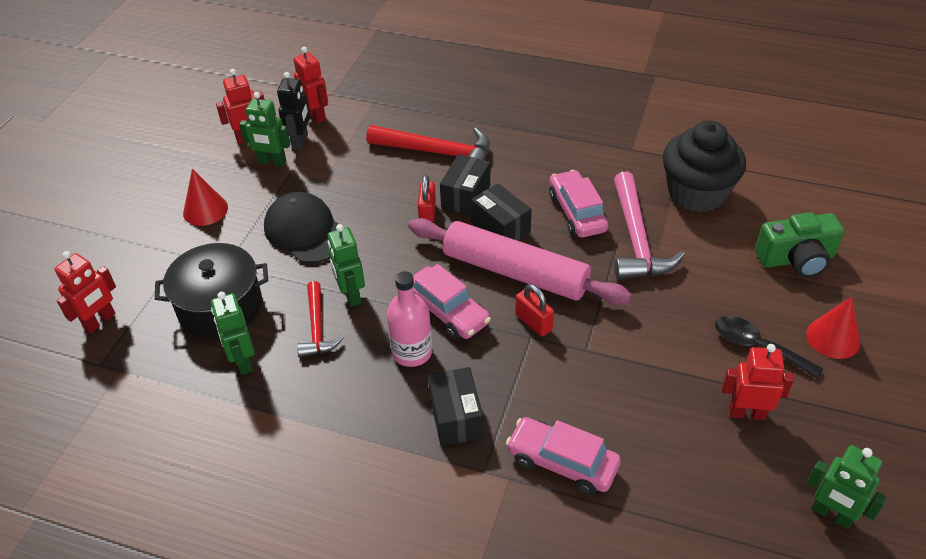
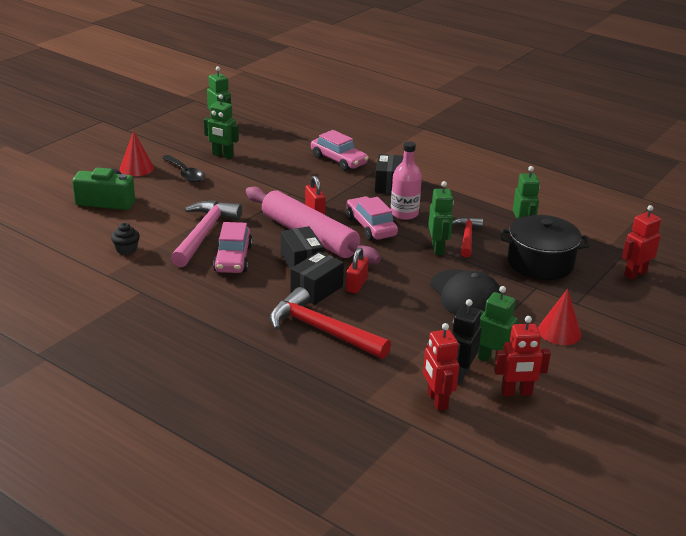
camera: 165 degrees left, 15 degrees down
(696, 193) = (126, 249): black cupcake -> black cupcake, size x0.40
(747, 413) = (222, 155): red robot -> green robot

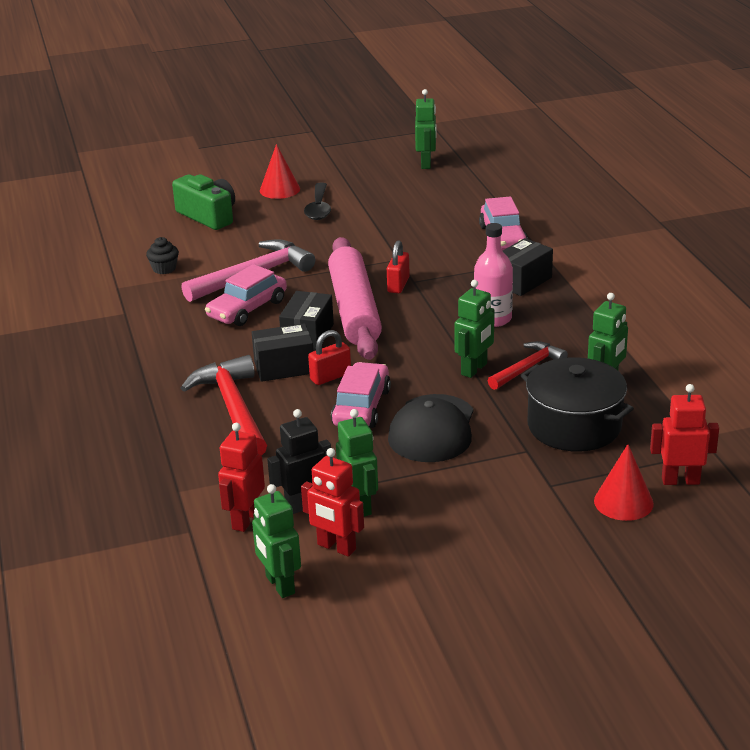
camera: 40 degrees right, 0 degrees up
(222, 155) = (383, 198): green robot -> green robot (279, 585)
(371, 226) = (434, 321): pink car -> pink car (361, 407)
(559, 332) = (480, 507): red cone -> red cone (623, 502)

